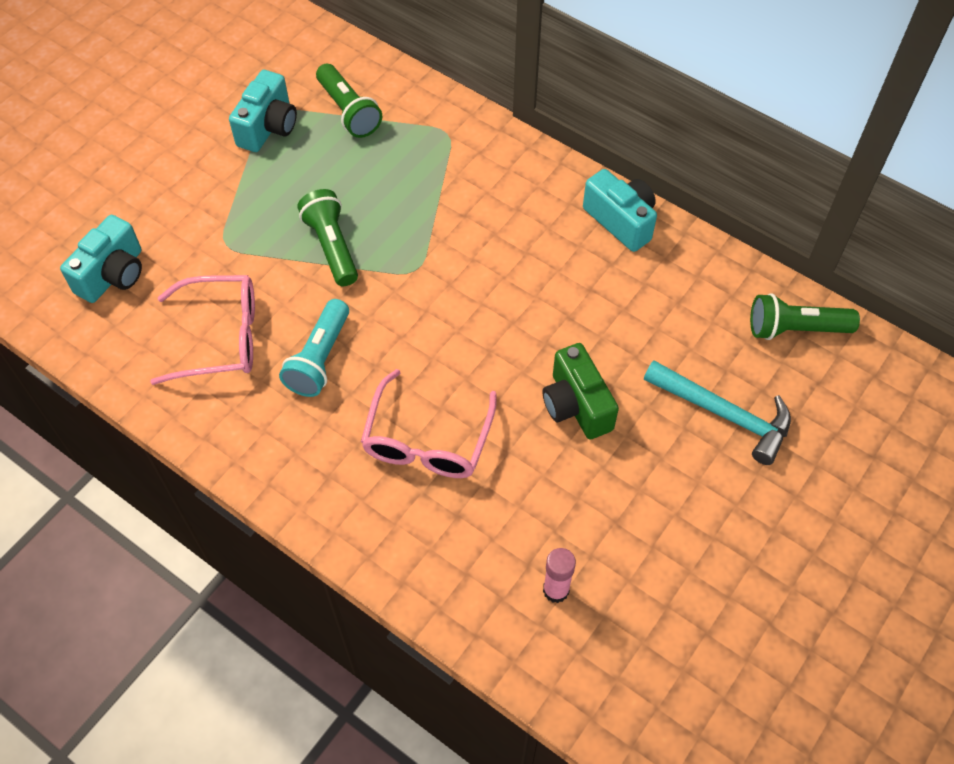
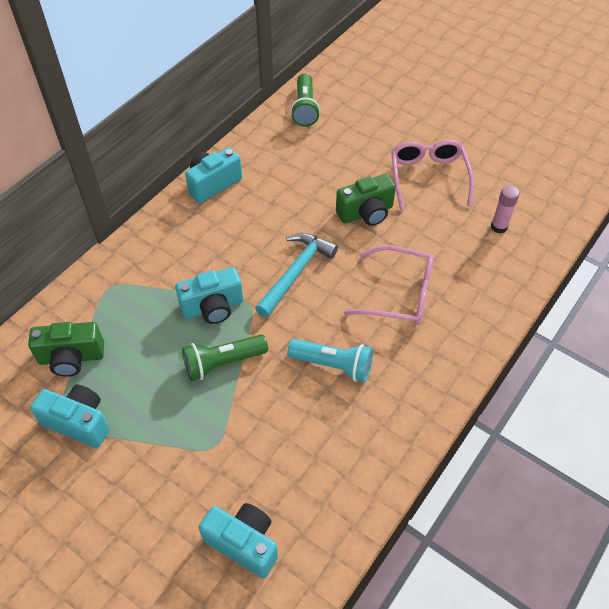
camera: 90 degrees left, 5 degrees down
(220, 337) = (314, 440): pink glasses -> pink glasses (428, 177)
(348, 111) = (71, 358): green flashlight -> green camera
(412, 232) = (213, 307): none -> turquoise camera
(724, 414) = (368, 144): turquoise hammer -> turquoise hammer (296, 272)

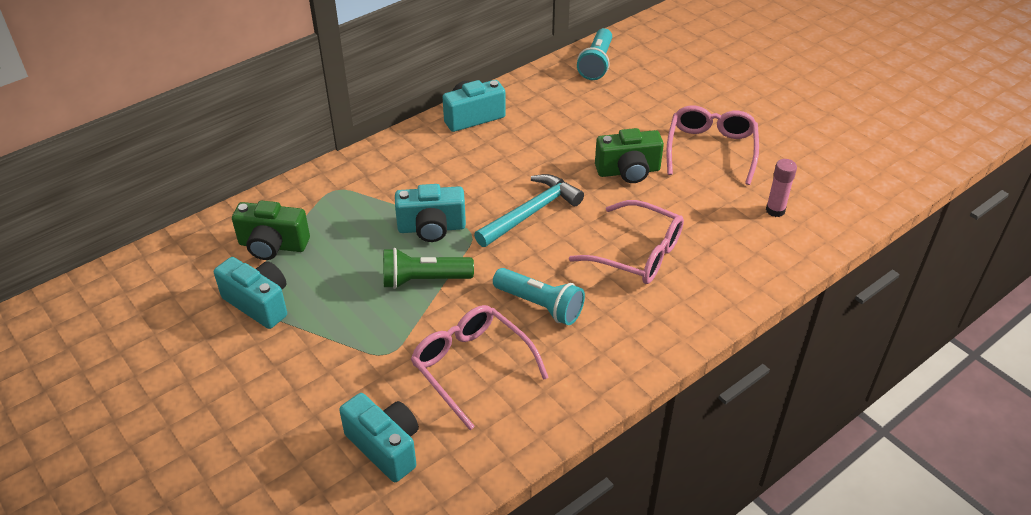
camera: 15 degrees right, 10 degrees down
(293, 442) = (471, 367): none -> pink glasses
(305, 108) = (596, 64): green flashlight -> turquoise flashlight

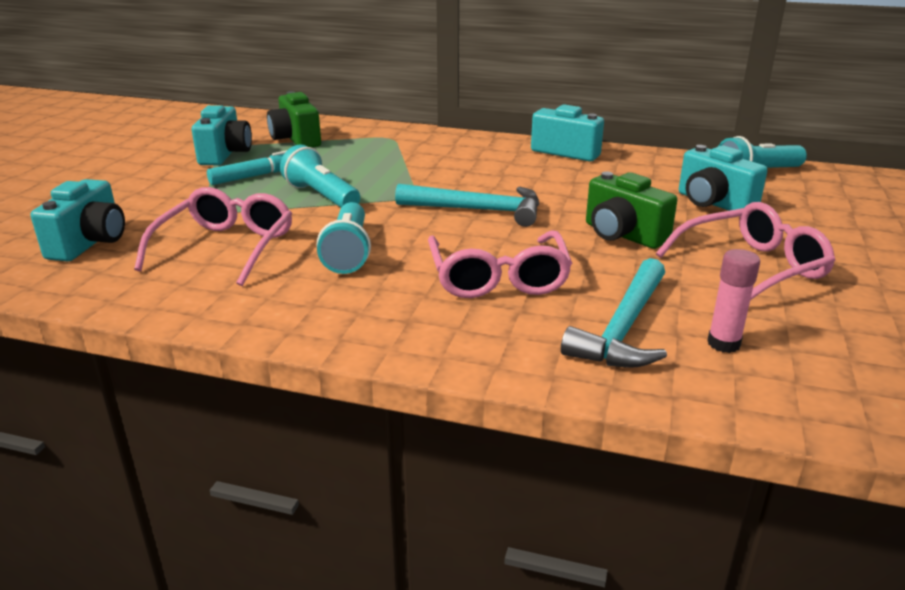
camera: 55 degrees right, 15 degrees down
(337, 302) = (256, 176): none -> turquoise marker
(424, 280) = (321, 196): green flashlight -> turquoise flashlight
(431, 228) = (393, 180): turquoise camera -> turquoise camera (713, 203)
(734, 236) = (624, 328): none -> turquoise hammer

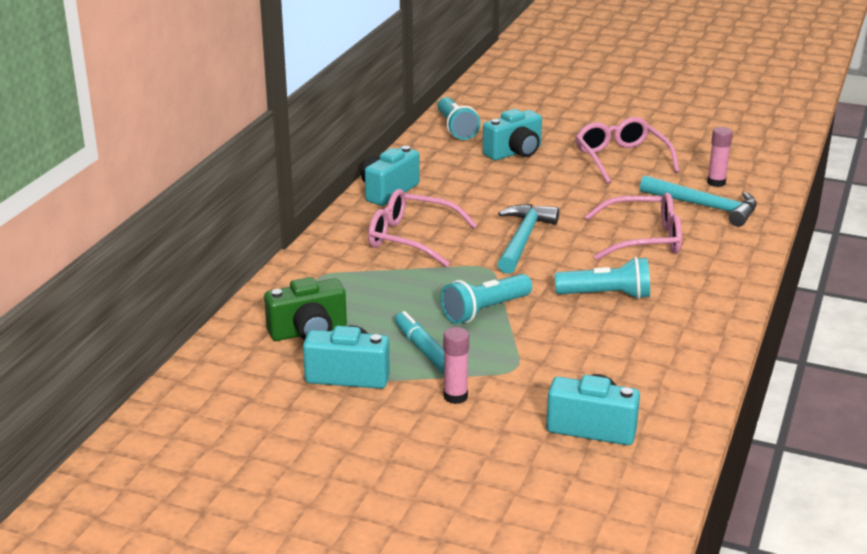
camera: 85 degrees left, 0 degrees up
(174, 189) = (455, 396): none -> pink glue stick
(226, 247) = (599, 352): pink glasses -> pink glasses (411, 238)
(622, 235) = (571, 190): green camera -> none

